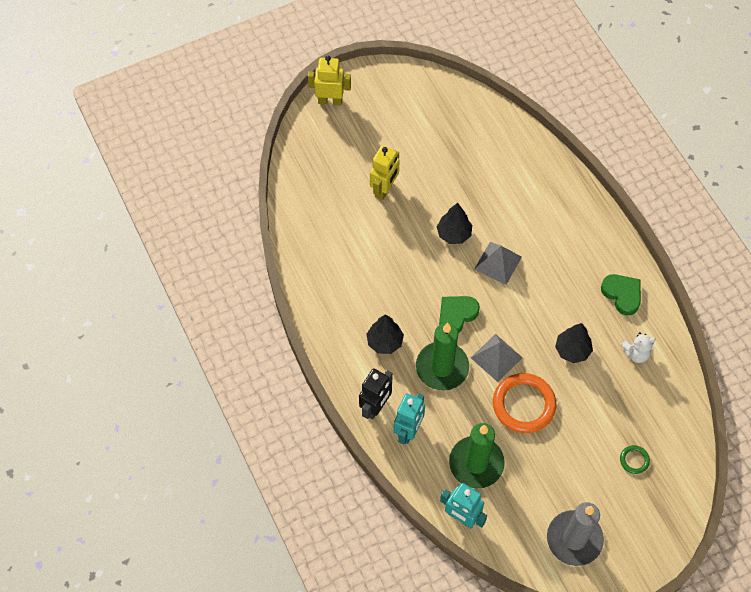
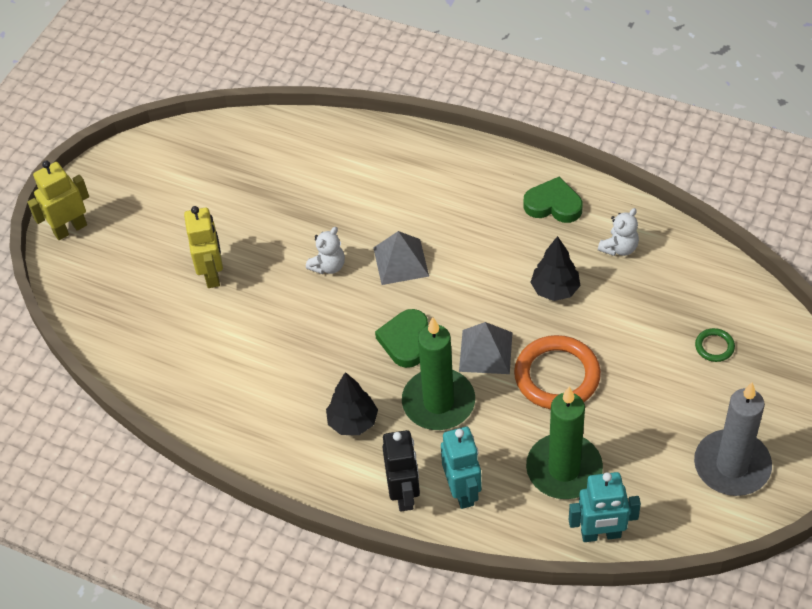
camera: 35 degrees left, 10 degrees down
(454, 234) = (328, 266): black tree -> white teddy bear

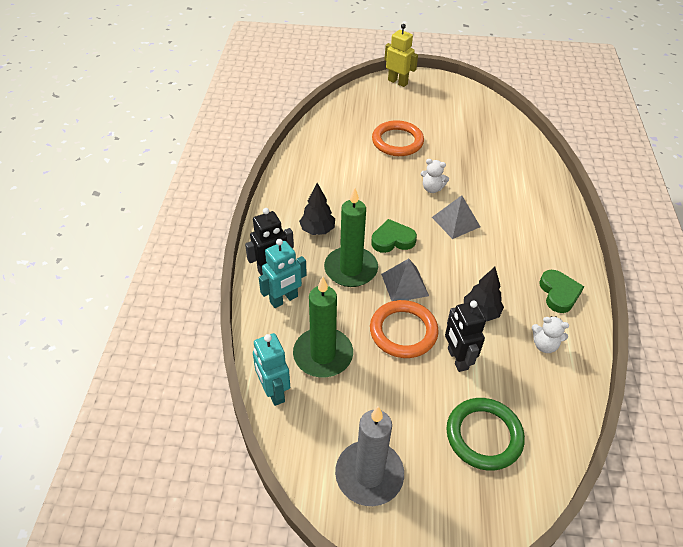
camera: 65 degrees right, 5 degrees down
(212, 274) = (397, 141): yellow robot -> orange ring
(612, 336) = (457, 359): none -> black robot
(714, 346) = (484, 436): green ring -> green ring, size x2.18

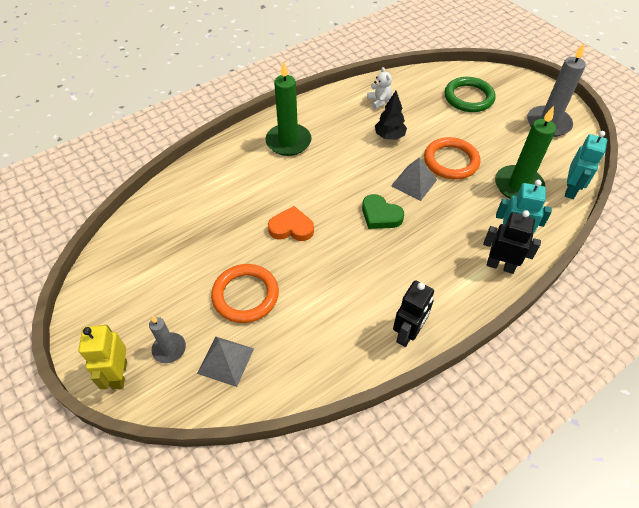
camera: 130 degrees left, 5 degrees up
(317, 230) = (428, 268): black tree -> none
(351, 269) = (438, 219): green candle -> green candle (288, 142)
(393, 101) = (169, 349): none -> grey candle
(432, 188) = (291, 228): white teddy bear -> orange heart
(455, 222) = (317, 191): grey pyramid -> grey pyramid (225, 361)
(457, 359) = (437, 129): black robot -> black robot (407, 334)
(559, 293) = (328, 112): green heart -> none

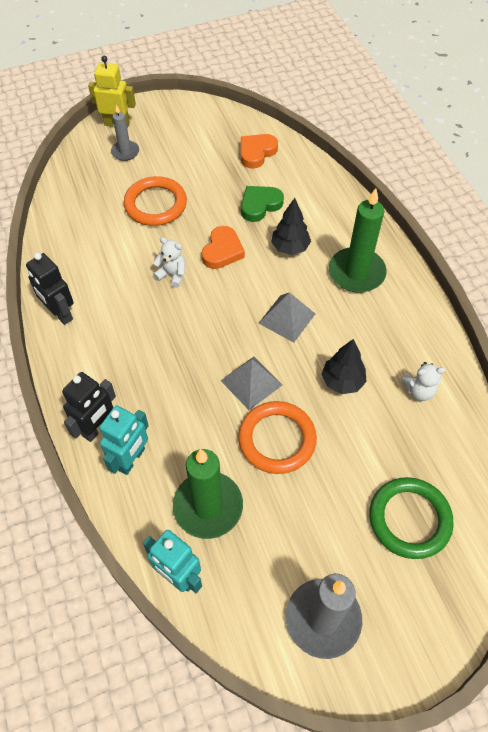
camera: 105 degrees right, 5 degrees up
(156, 229) = (256, 153): none -> orange heart
(225, 361) = (98, 183): grey pyramid -> grey pyramid (287, 318)
(274, 184) = (290, 247): none -> black tree
(330, 257) = (172, 275): none -> white teddy bear
(380, 215) = (212, 333): green heart -> green heart (260, 205)

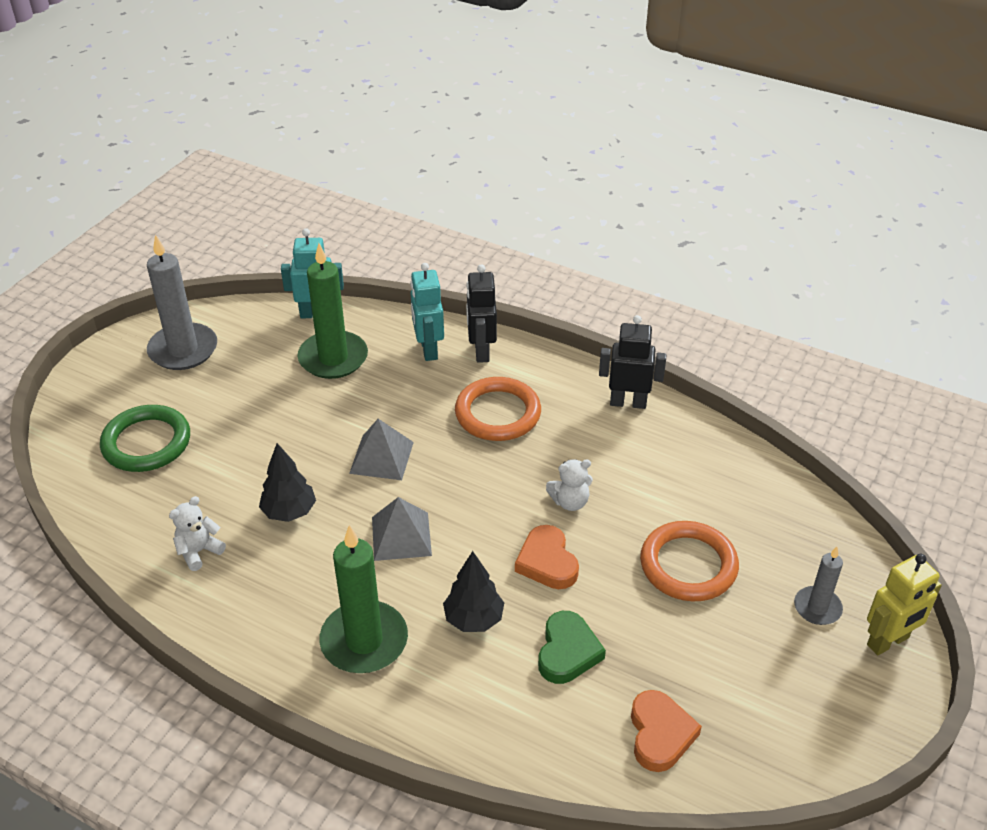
camera: 140 degrees right, 15 degrees down
(277, 439) = (315, 430): orange ring -> orange ring (498, 413)

